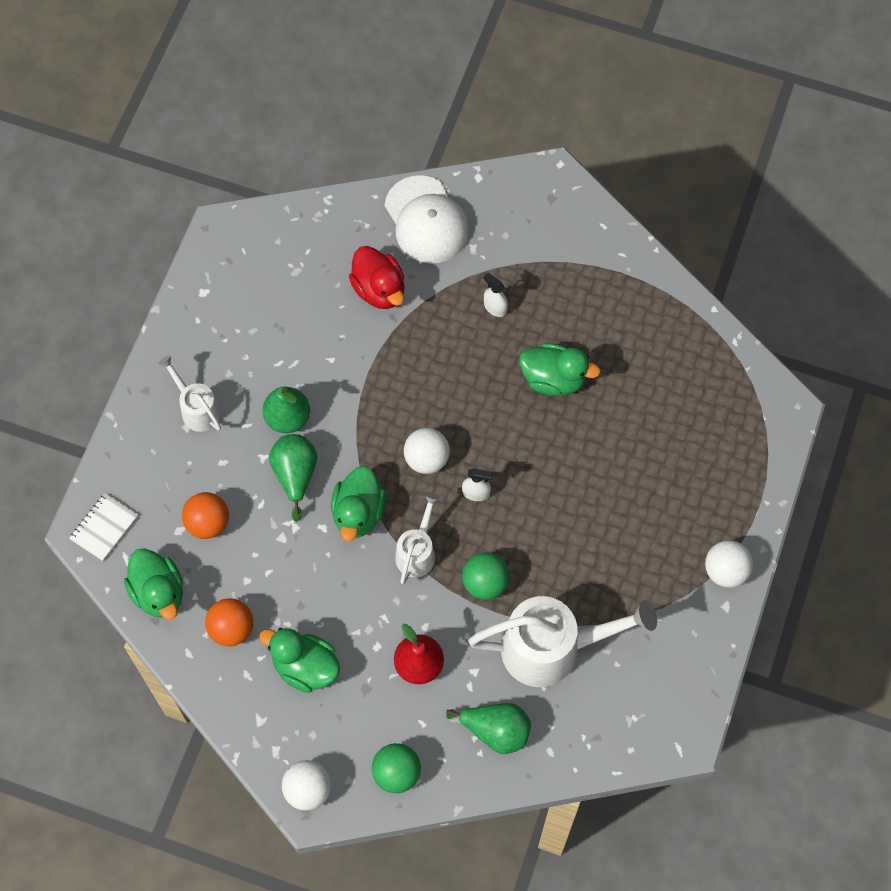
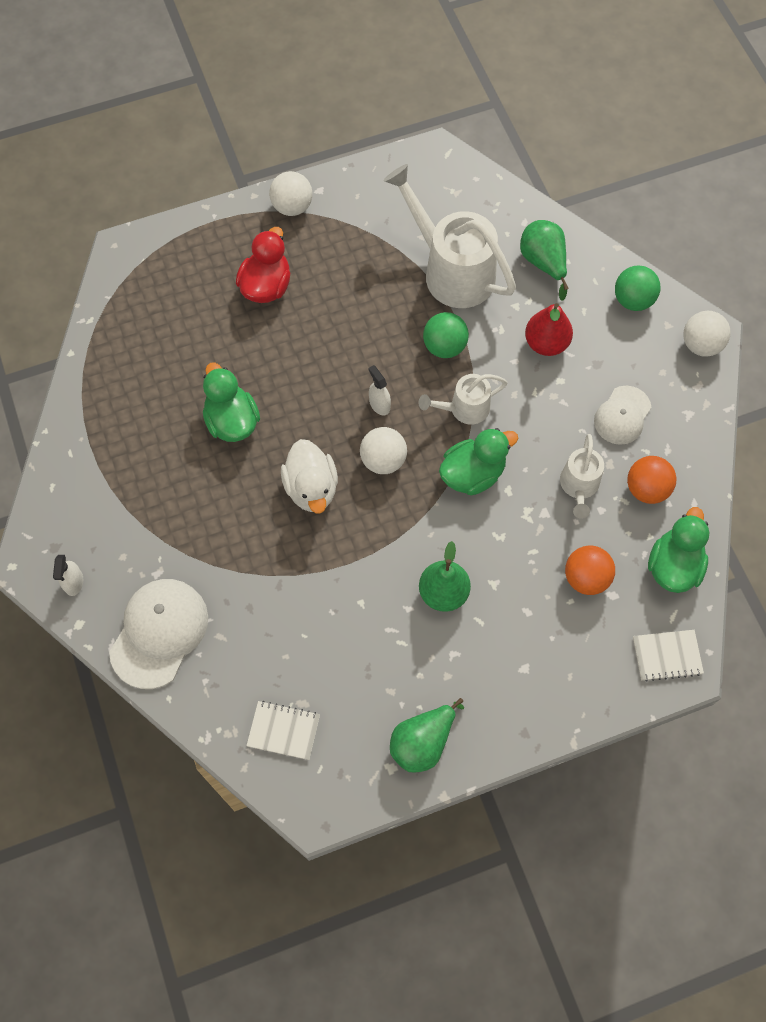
camera: 130 degrees left, 0 degrees up
(196, 408) = (501, 674): white watering can -> white watering can (579, 487)
(288, 247) = (283, 730): none -> white notebook
(295, 475) = (485, 546): green pear -> green pear (422, 742)
(305, 667) = (622, 415): green duck -> white cap
(379, 290) = (262, 617): red duck -> red duck (266, 286)
(448, 392) = (311, 488): none -> white duck
(495, 307) = (202, 512): white spray bottle -> white spray bottle (74, 582)

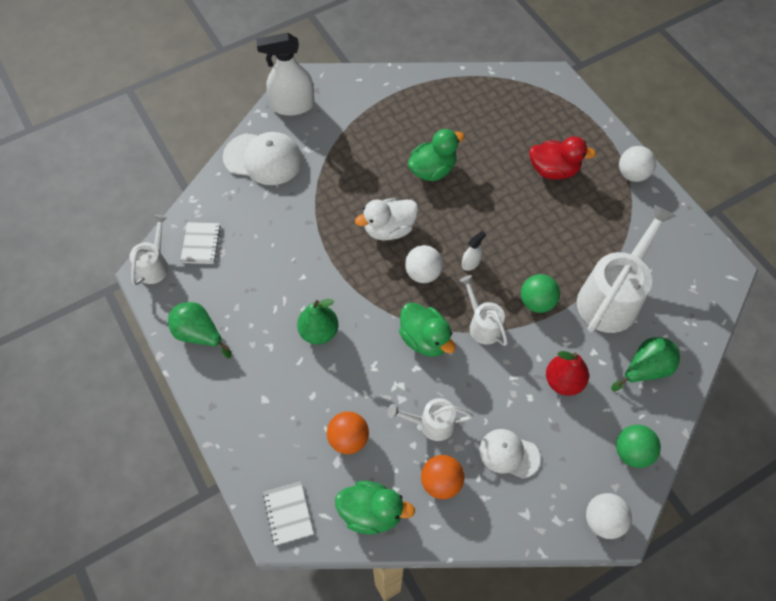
camera: 80 degrees right, 5 degrees down
(74, 582) = (292, 105): white spray bottle -> white spray bottle, size x2.18
(304, 797) = (155, 265): none -> white watering can

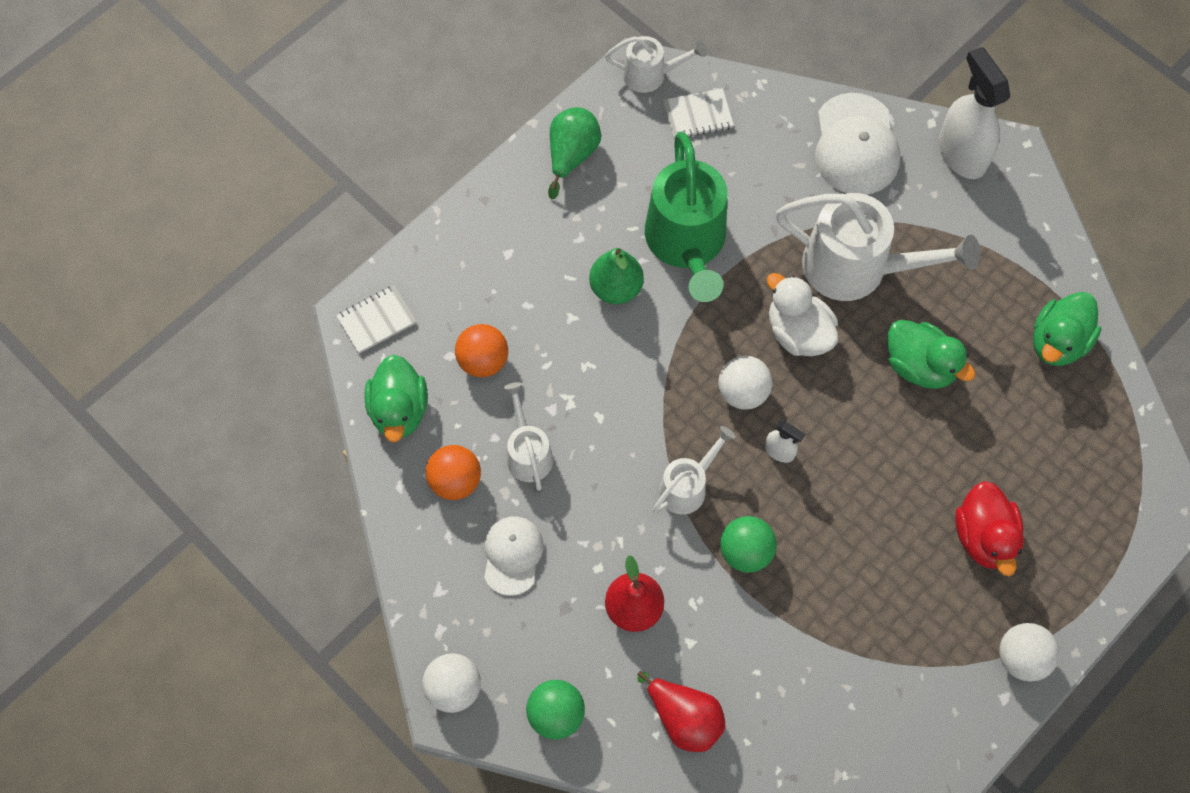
camera: 75 degrees right, 5 degrees up
(301, 277) = (687, 245): none -> green watering can
(425, 339) = (644, 418): green duck -> green duck (1057, 342)
(612, 296) = (788, 656): white watering can -> white watering can (858, 268)
(645, 369) = (684, 718): green pear -> red pear

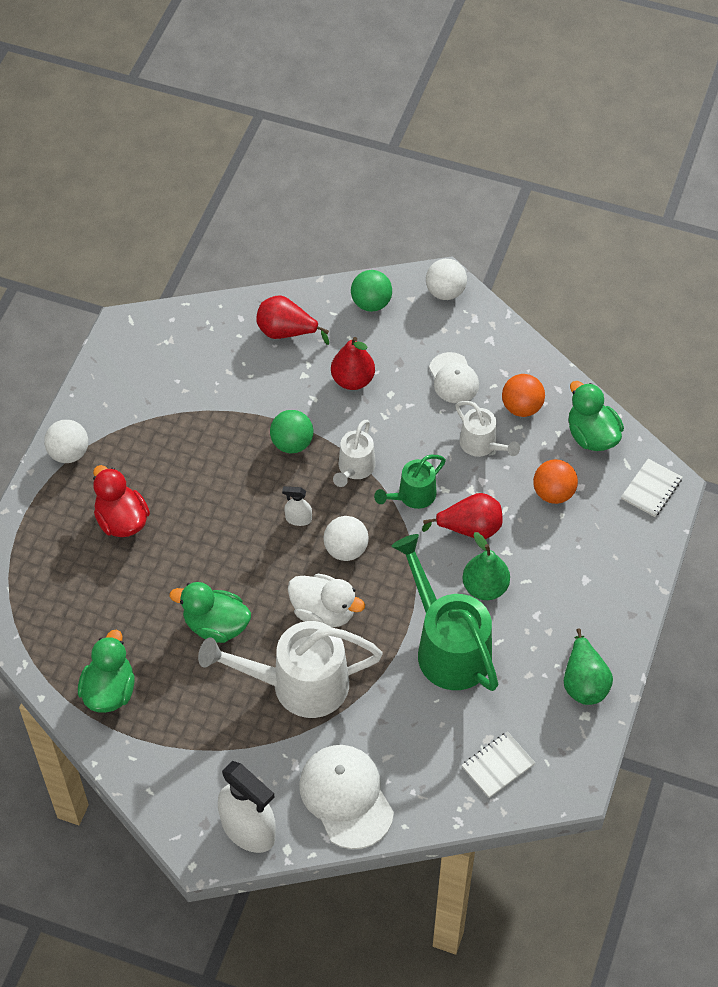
camera: 155 degrees right, 10 degrees down
(596, 359) = (470, 528): none -> red pear
(639, 424) = (412, 496): none -> green watering can
(651, 75) = (559, 787): white watering can -> none

